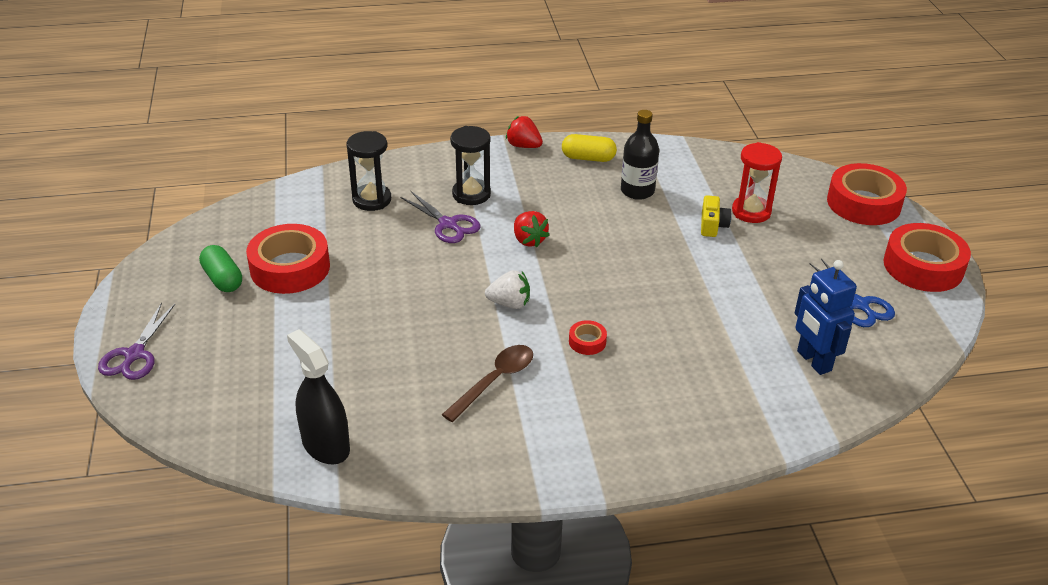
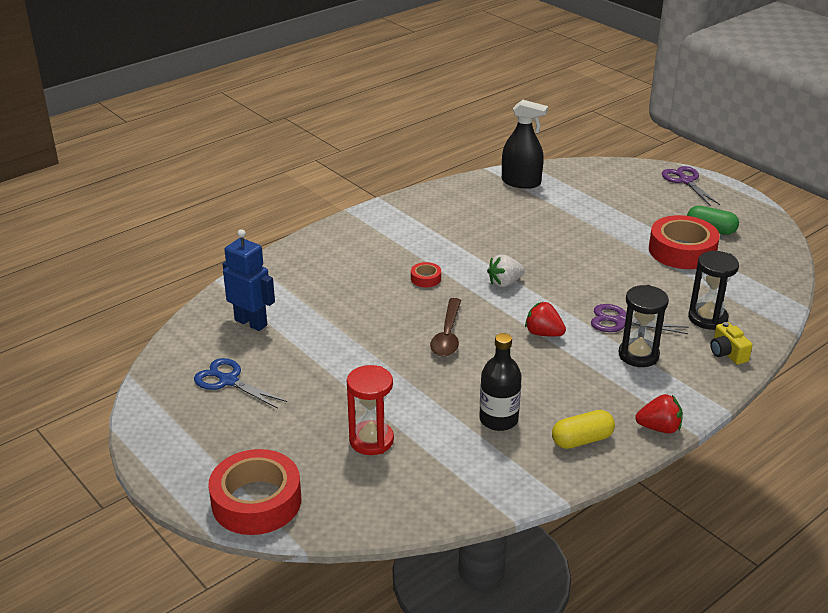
camera: 150 degrees right, 5 degrees down
(495, 381) = (463, 238): brown spoon -> brown spoon (447, 335)
(712, 225) = (399, 409): yellow camera -> yellow camera (727, 353)
(923, 266) = (175, 443): red tape -> none

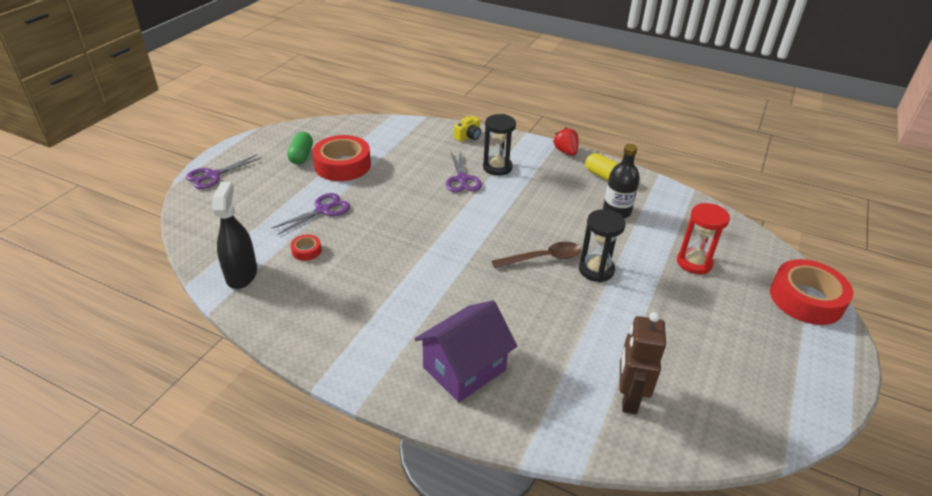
camera: 115 degrees left, 5 degrees up
(228, 381) = (717, 375): blue scissors -> none
(251, 322) = (628, 398): blue robot -> brown robot
(344, 256) = (464, 369): none -> purple house
(426, 278) = (468, 294): red tape -> red tape (306, 251)
(504, 283) = (445, 244): white strawberry -> none
(543, 333) = (503, 211): red strawberry -> none
(597, 228) = (322, 210): none -> purple scissors
(707, 318) = (432, 146): black hourglass -> black hourglass (596, 270)

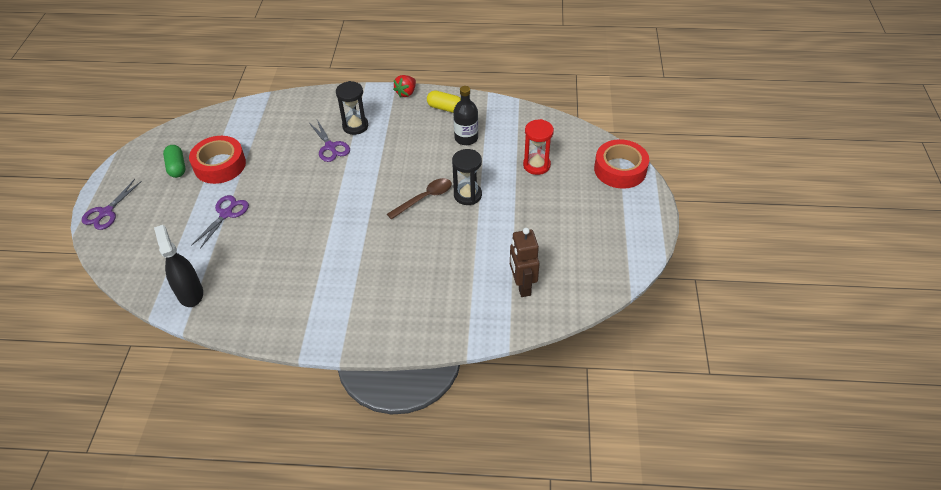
camera: 20 degrees left, 10 degrees up
(306, 251) = (233, 255): red tape -> none
(464, 369) = (402, 306): purple house -> none
(468, 136) = (317, 102): yellow camera -> none
(566, 152) = (406, 93): red strawberry -> red strawberry turned 105 degrees counterclockwise

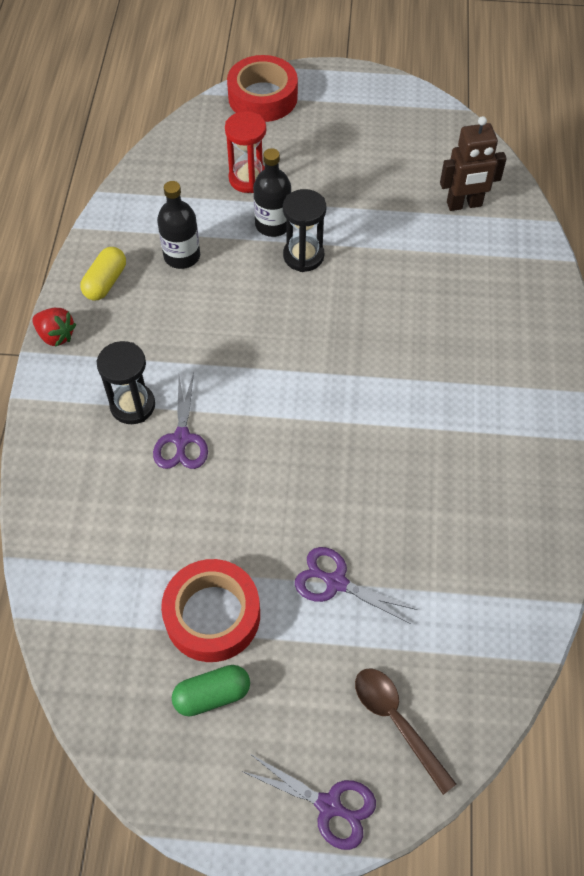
camera: 90 degrees left, 10 degrees up
(190, 293) = (508, 607): black spray bottle -> none
(330, 147) = (181, 438): purple scissors -> purple scissors turned 120 degrees clockwise
(424, 198) = (308, 306): brown spoon -> brown spoon (397, 722)
(495, 179) = (273, 224): none -> black bottle

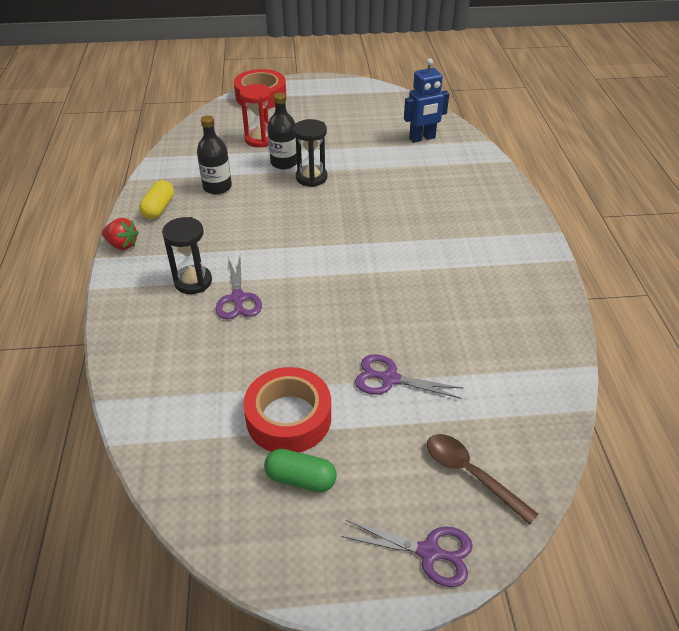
camera: 10 degrees left, 15 degrees down
(212, 695) = (301, 479): green capsule -> green capsule turned 45 degrees clockwise
(464, 204) = (422, 138): brown robot -> blue robot

